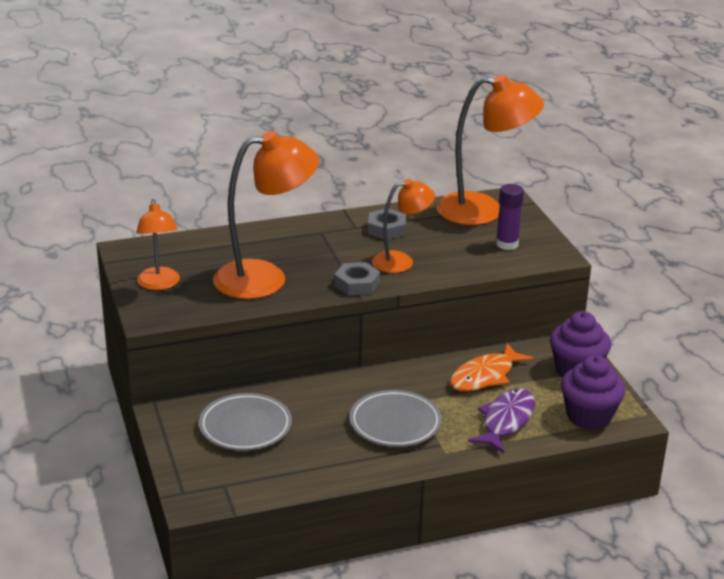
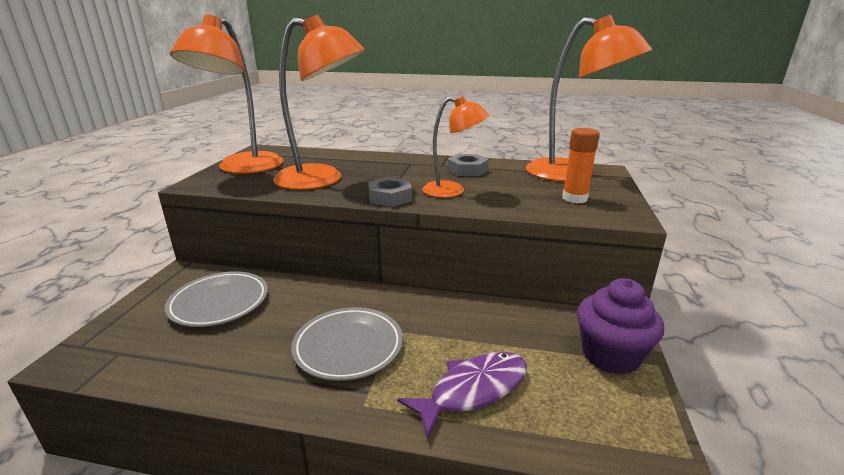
camera: 30 degrees right, 5 degrees down
(159, 284) = (243, 168): orange lamp -> orange lamp, size x1.71
(485, 376) = (493, 328): orange fish -> none
(507, 244) = (574, 198): purple glue stick -> orange glue stick
(589, 416) = (593, 426): purple cupcake -> none

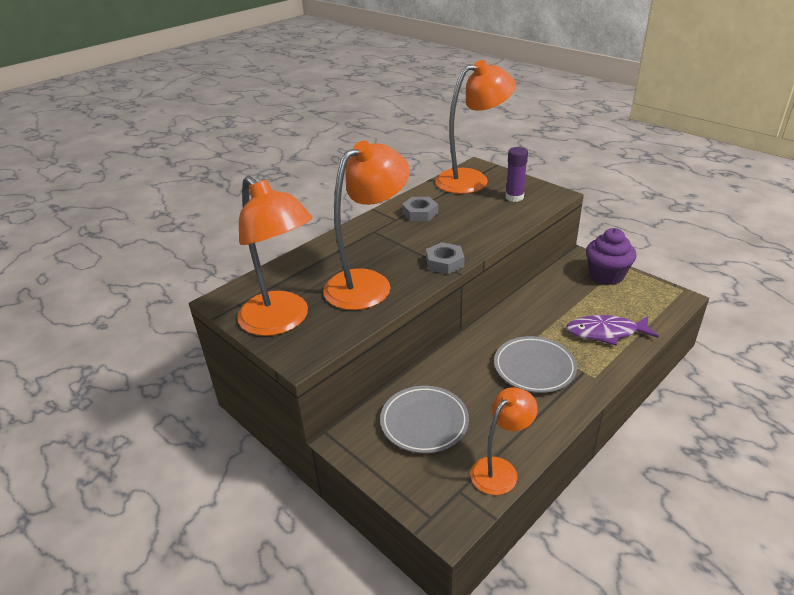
camera: 55 degrees left, 10 degrees up
(452, 191) = (457, 234): orange lamp -> orange lamp (500, 469)
(473, 390) = (606, 332): purple fish -> purple fish turned 90 degrees counterclockwise
(574, 198) = (514, 197): orange glue stick -> purple glue stick

